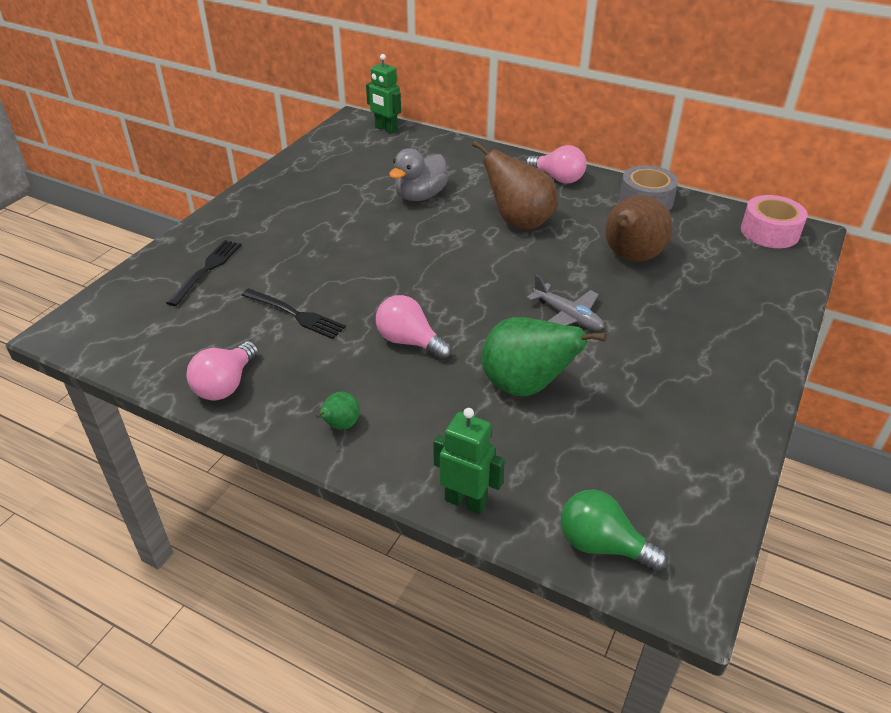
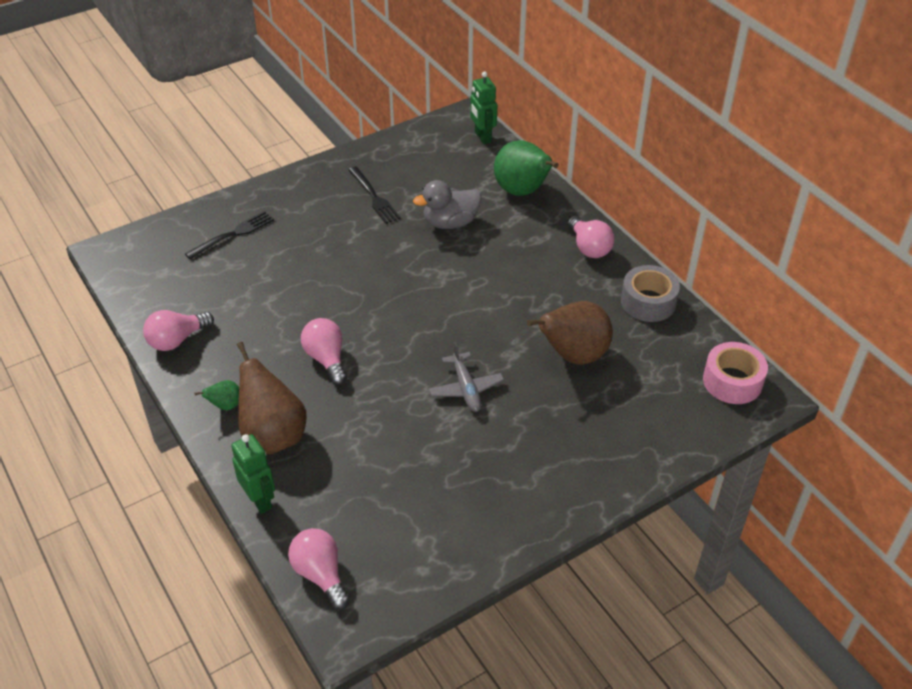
camera: 30 degrees right, 5 degrees up
(295, 314) = (265, 300): black fork -> black fork (374, 197)
(519, 222) = (510, 281): brown pear -> brown pear (273, 435)
(525, 386) = (378, 433): green pear -> green pear (522, 191)
(602, 545) = (320, 574): green light bulb -> pink light bulb

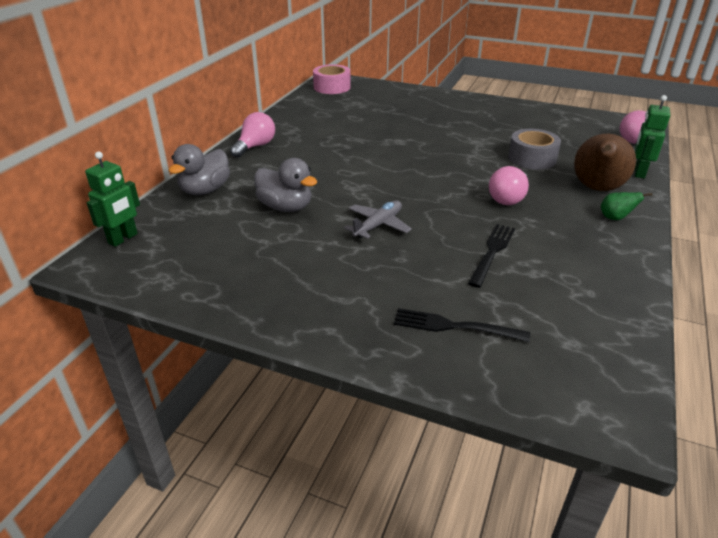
camera: 125 degrees left, 10 degrees down
(177, 340) = (615, 277): pink light bulb -> none
(374, 197) = (289, 262): black fork -> black fork (492, 252)
(466, 388) = (449, 145): grey plane -> grey plane (378, 225)
(522, 191) = (205, 190): green pear -> grey duck
(573, 355) = (371, 125): brown pear -> none
(648, 302) = (292, 117): grey tape -> grey tape (532, 158)

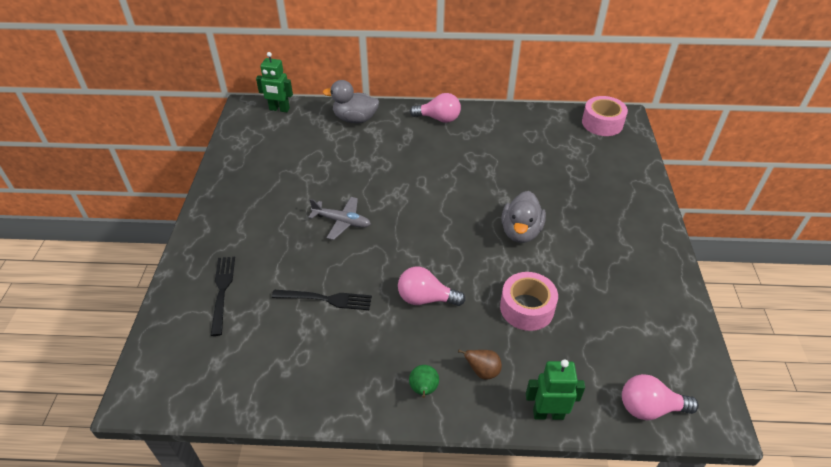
camera: 70 degrees right, 10 degrees up
(286, 207) = (348, 165): grey duck -> grey duck (520, 232)
(532, 158) = (527, 308): grey tape -> pink tape
(597, 189) = (482, 371): brown pear -> brown pear, size x0.46

